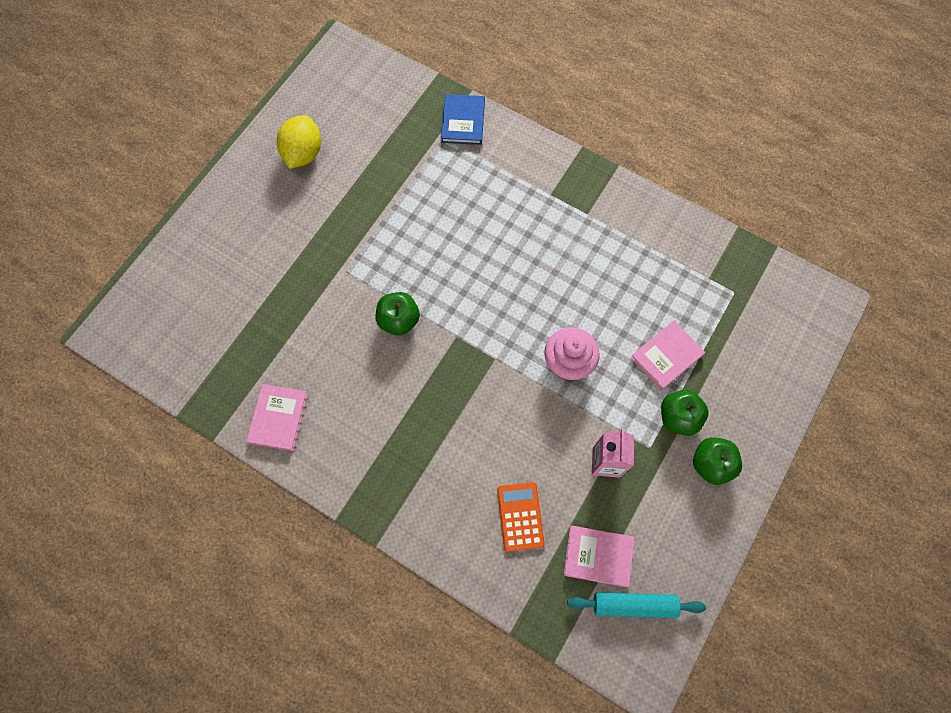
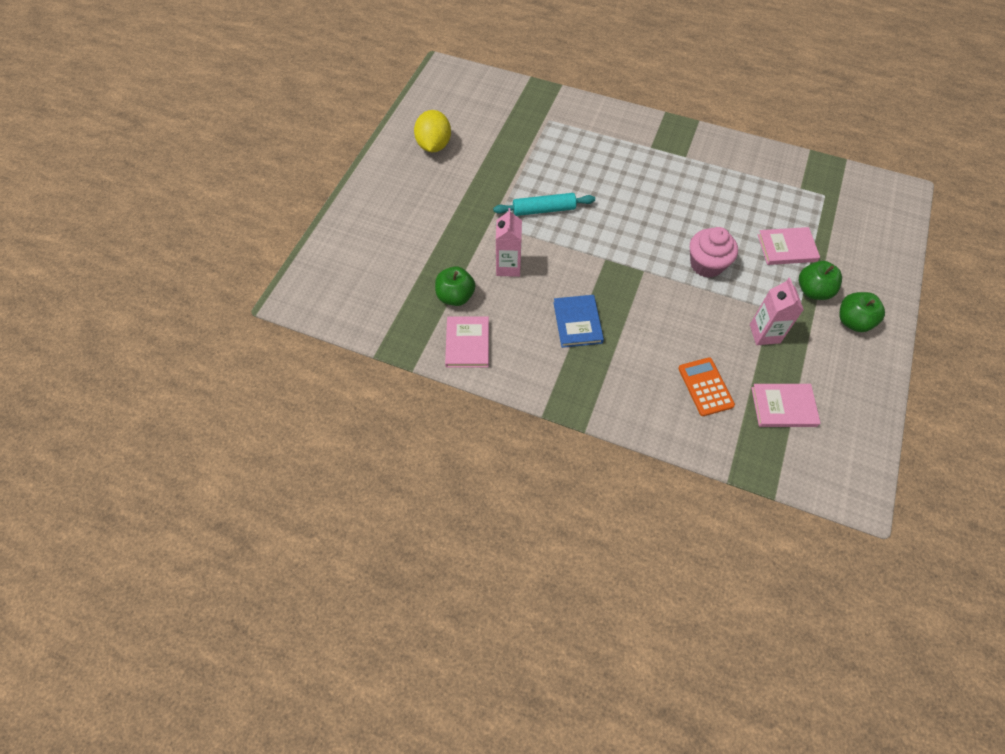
camera: 10 degrees left, 10 degrees down
(346, 328) = (508, 267): none -> pink carton
(399, 320) = (552, 254): green apple -> green apple (455, 296)
(463, 121) = (562, 106): blue book -> blue book (577, 322)
(634, 605) = (828, 440): turquoise rolling pin -> turquoise rolling pin (544, 210)
(666, 356) = (786, 248): pink book -> pink book turned 45 degrees clockwise

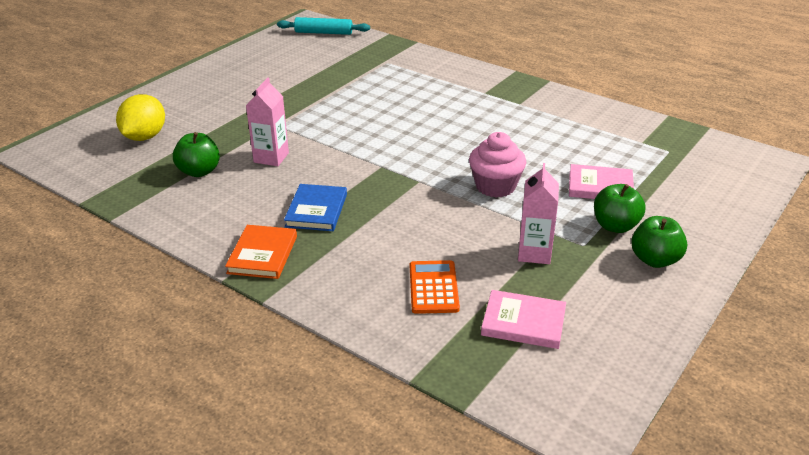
camera: 15 degrees right, 25 degrees down
(434, 145) = (259, 66): yellow lemon -> yellow lemon (145, 137)
(467, 343) = (184, 208): pink book -> none
(544, 210) = (339, 122): turquoise rolling pin -> turquoise rolling pin (323, 33)
(559, 381) = (262, 255): none -> orange book

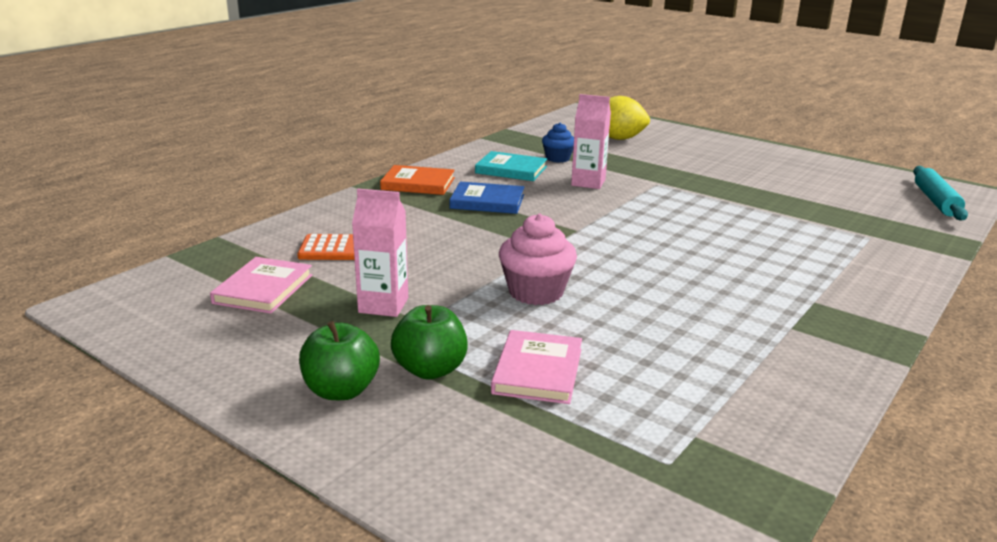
camera: 90 degrees right, 10 degrees down
(199, 171) = (557, 158): green apple -> blue cupcake
(228, 198) = (511, 170): none -> turquoise book

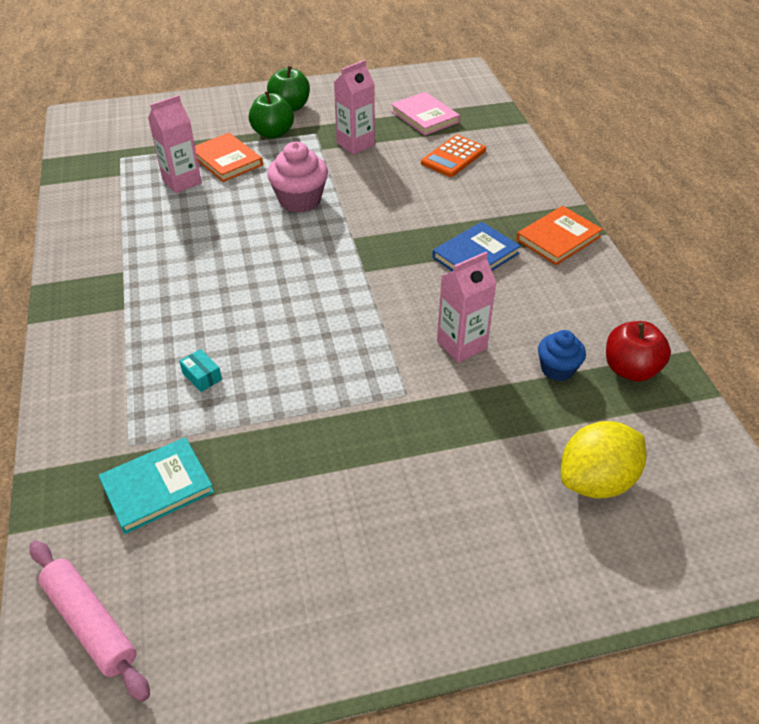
camera: 130 degrees right, 20 degrees up
(511, 170) = (548, 313): turquoise book -> turquoise book (157, 487)
(523, 145) = (630, 369): none -> red apple
(538, 371) = (226, 160): pink book -> orange book
(626, 377) = (182, 181): none -> pink carton
(784, 241) = (202, 376): none -> turquoise box
(935, 201) = (90, 623): turquoise rolling pin -> pink rolling pin

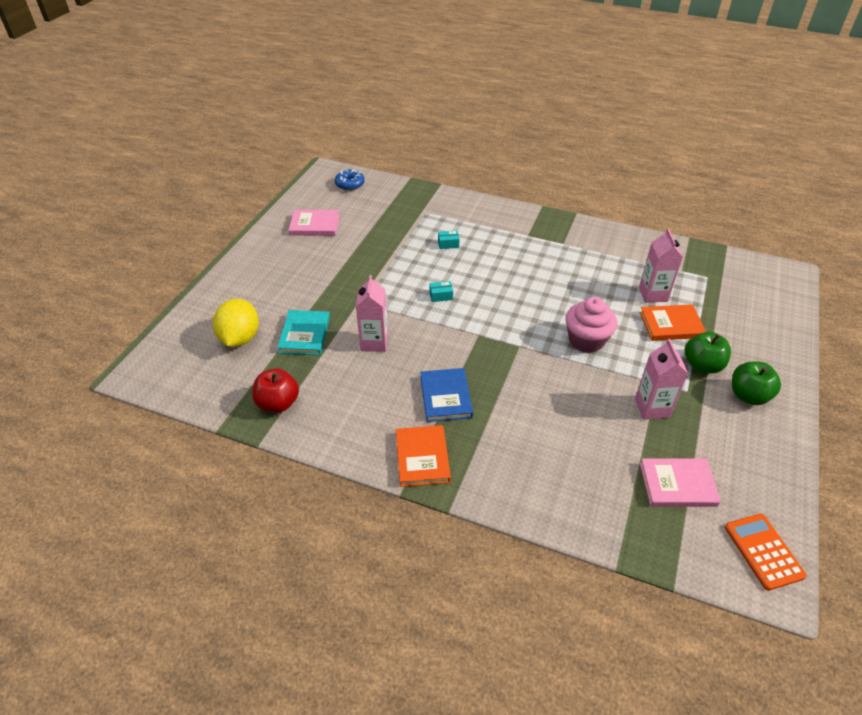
camera: 125 degrees right, 0 degrees up
(90, 623) = (350, 184): pink rolling pin -> blue donut
(157, 487) = (393, 213): turquoise book -> turquoise book (305, 334)
(273, 583) = (315, 225): none -> pink book
(324, 330) = (441, 296): none -> turquoise box
(453, 157) = (587, 463): orange calculator -> orange calculator (763, 551)
(557, 369) = (314, 371): blue cupcake -> none

